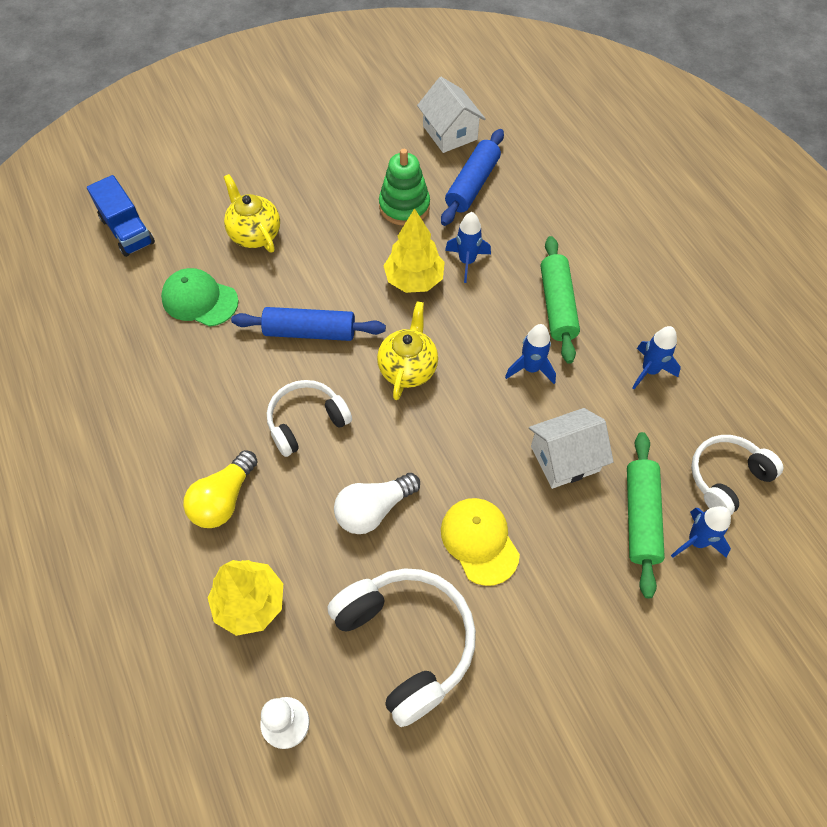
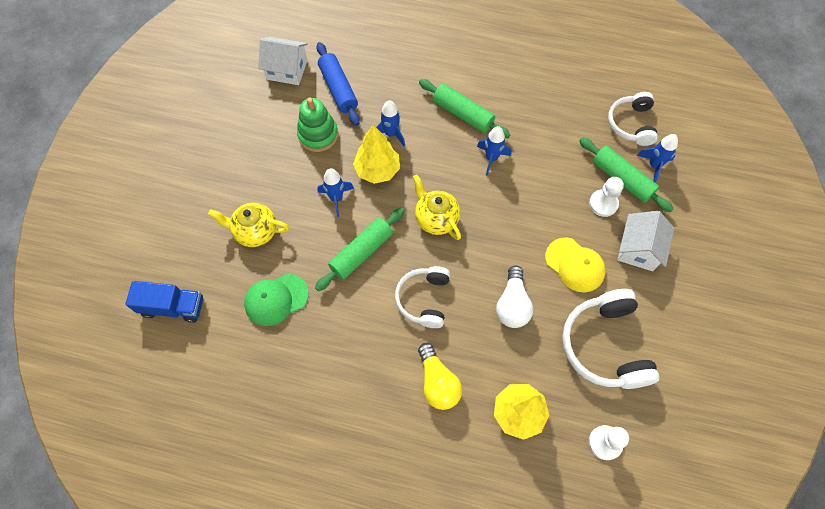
camera: 50 degrees left, 5 degrees up
(310, 332) = (361, 252): blue rolling pin -> green rolling pin
(406, 642) = (605, 345): white headphones -> white headphones turned 105 degrees counterclockwise
(479, 541) = (575, 265): yellow cap -> yellow cap turned 150 degrees counterclockwise
(565, 458) = (560, 186): white house -> white house (638, 249)
(587, 518) = (603, 204): none -> white pawn
(649, 370) = (542, 105): blue rocket -> blue rocket (336, 198)

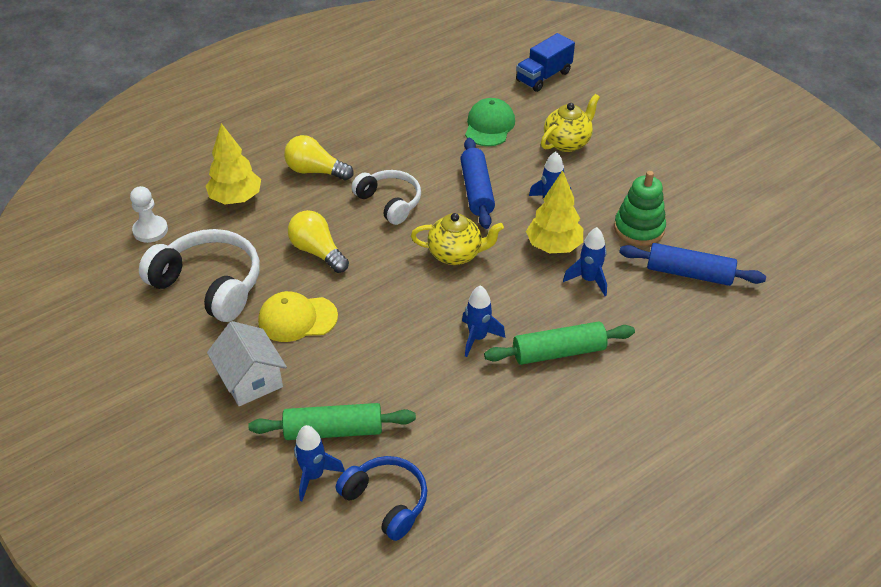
camera: 130 degrees right, 20 degrees down
(287, 70) = (752, 249): white house -> none
(361, 252) = (476, 190): green rolling pin -> blue rolling pin
(512, 304) = (318, 252): white light bulb -> yellow light bulb
(603, 204) = (327, 390): white pawn -> none
(631, 124) = (386, 501): white headphones -> blue headphones

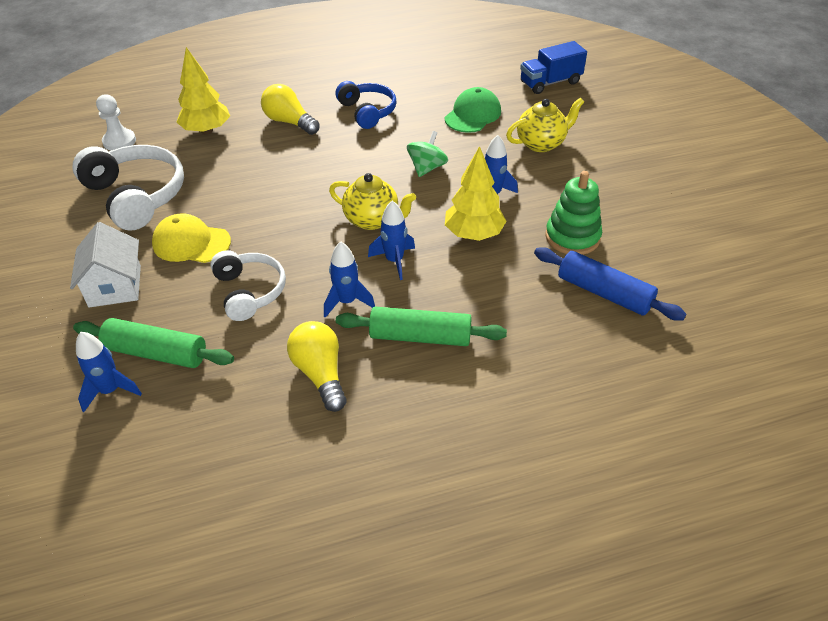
camera: 20 degrees right, 0 degrees up
(318, 252) = (247, 189): yellow light bulb -> yellow light bulb (320, 374)
(386, 501) = (160, 437): blue headphones -> blue headphones (367, 112)
(389, 202) = (339, 161): white headphones -> white headphones (249, 291)
(476, 190) = (427, 168): blue rolling pin -> green spinning top
(588, 280) = (492, 274): blue rocket -> blue rocket (394, 261)

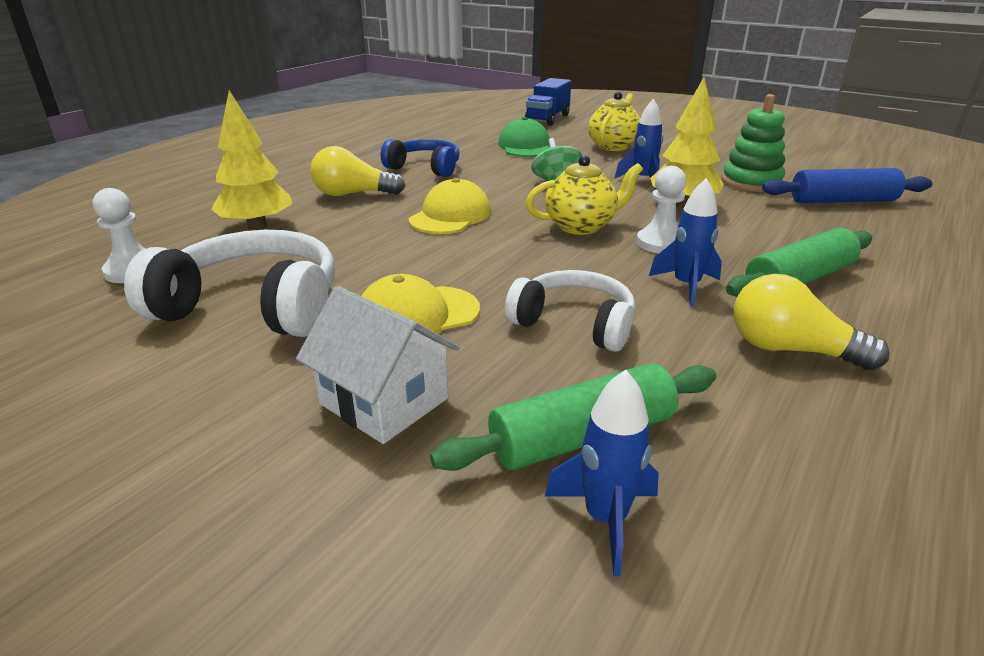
camera: 40 degrees left, 15 degrees down
(314, 171) = (450, 216): none -> yellow cap
(394, 261) = (661, 243): blue rocket -> white pawn

